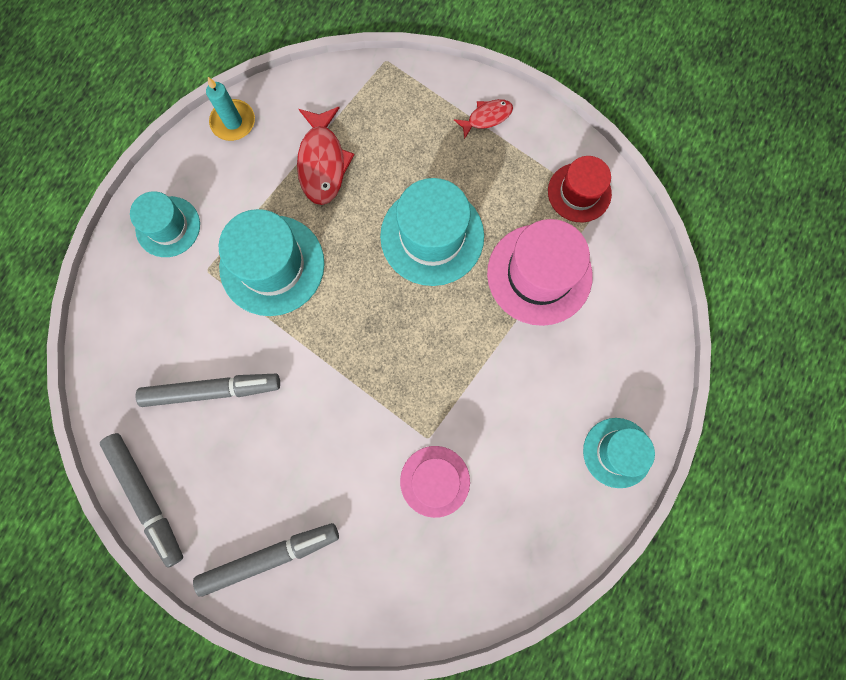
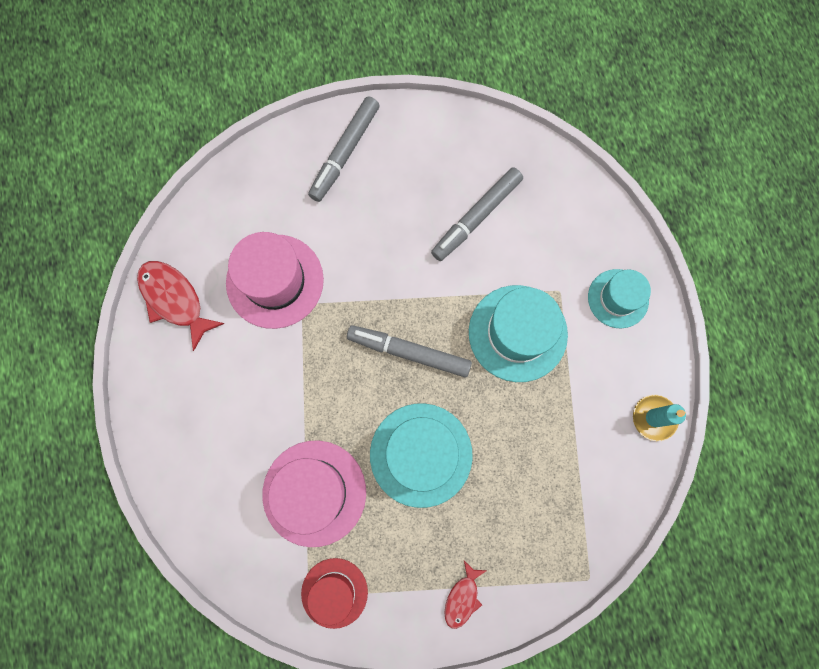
camera: 140 degrees right, 0 degrees up
(146, 498) = (454, 124): grey marker -> grey marker (409, 352)
(322, 162) = (556, 443): red fish -> red fish (175, 300)
(435, 481) = (275, 281): pink hat -> pink hat, size x1.60
(617, 452) = (159, 403): turquoise hat -> none

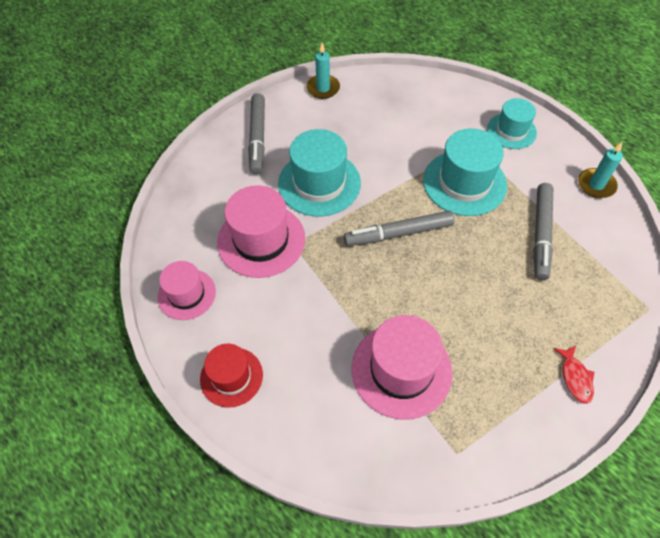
camera: 30 degrees left, 20 degrees down
(175, 300) = (186, 294): red fish -> pink hat
(334, 592) = (476, 437): red hat -> red hat (231, 377)
(421, 454) = (461, 295): turquoise hat -> turquoise hat (319, 183)
(454, 124) = (323, 88): none -> turquoise candle
(476, 217) = (380, 131): grey marker -> grey marker (541, 234)

